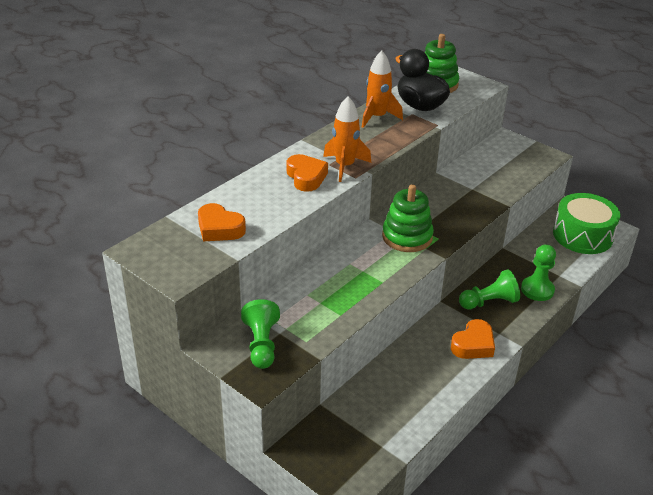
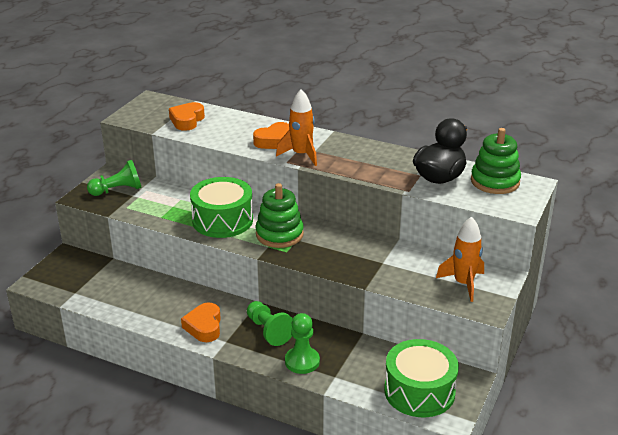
camera: 75 degrees right, 5 degrees down
(366, 270) = (222, 220): none -> green drum
(377, 117) = (398, 158): orange rocket -> orange rocket (463, 284)
(473, 345) = (204, 326): orange heart -> orange heart turned 60 degrees clockwise

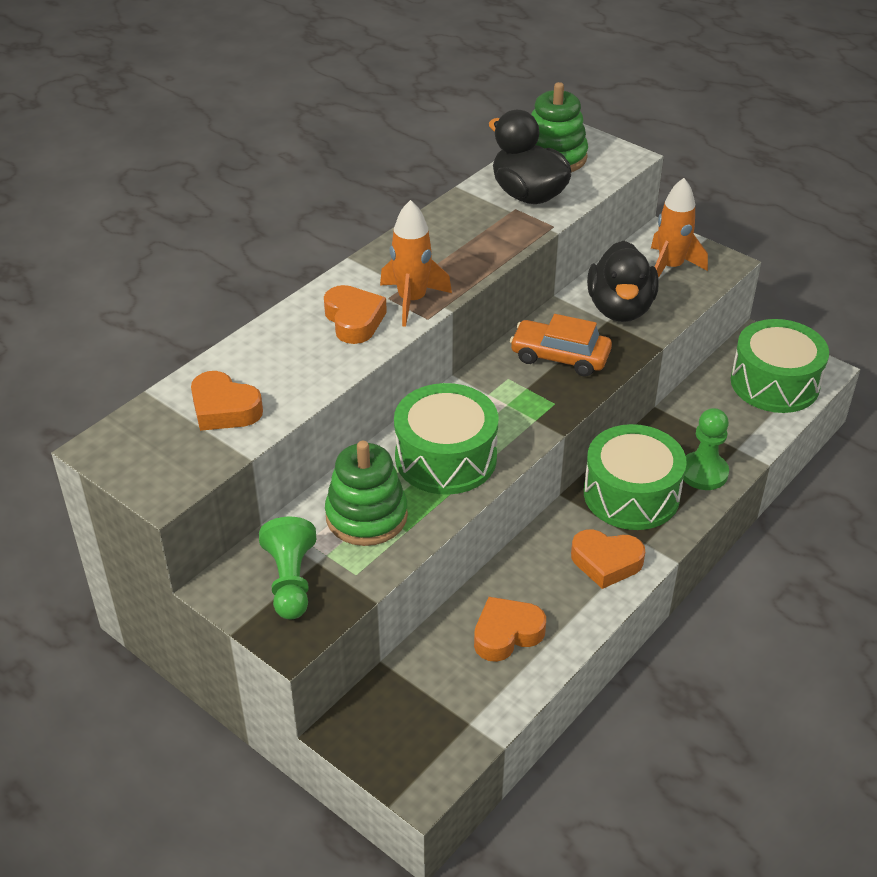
camera: 75 degrees left, 10 degrees up
(139, 296) = (506, 634): none -> orange heart
(268, 331) = (631, 494): green pawn -> green drum
(279, 234) = (507, 402): green stacking toy -> green stacking toy (366, 516)
(333, 248) = (560, 357): none -> orange car
(399, 266) = (620, 309): none -> black duck

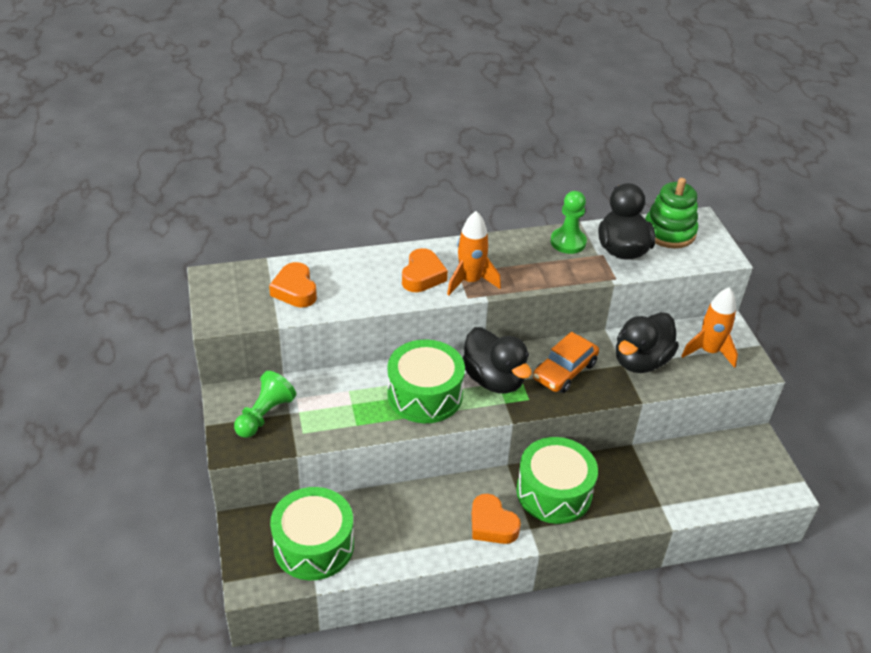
camera: 35 degrees right, 0 degrees up
(366, 516) = (343, 402): green stacking toy -> none
(500, 403) = (494, 379): none -> black duck
(506, 634) = (386, 529): orange heart -> none
(560, 357) = (564, 371): orange car -> orange car turned 105 degrees counterclockwise
(703, 473) = (619, 507): green pawn -> green pawn (568, 242)
(774, 383) = (738, 477): green drum -> green drum (314, 545)

